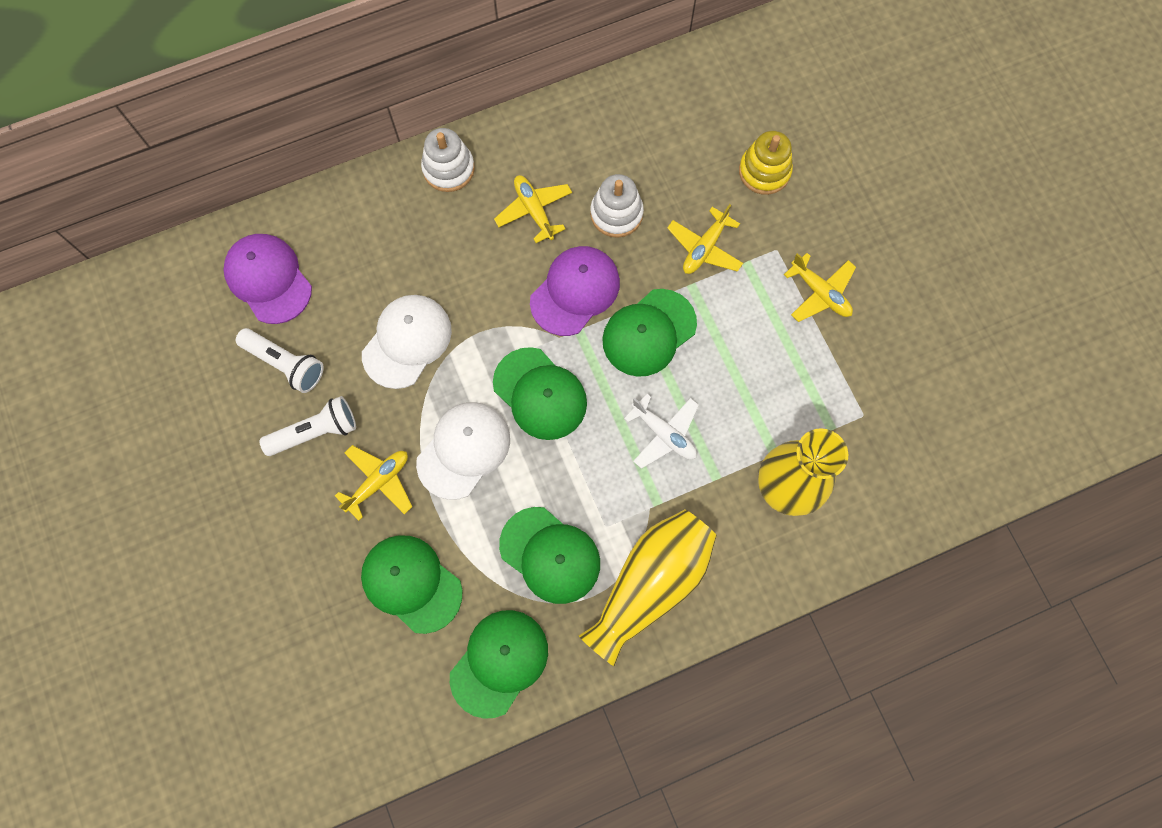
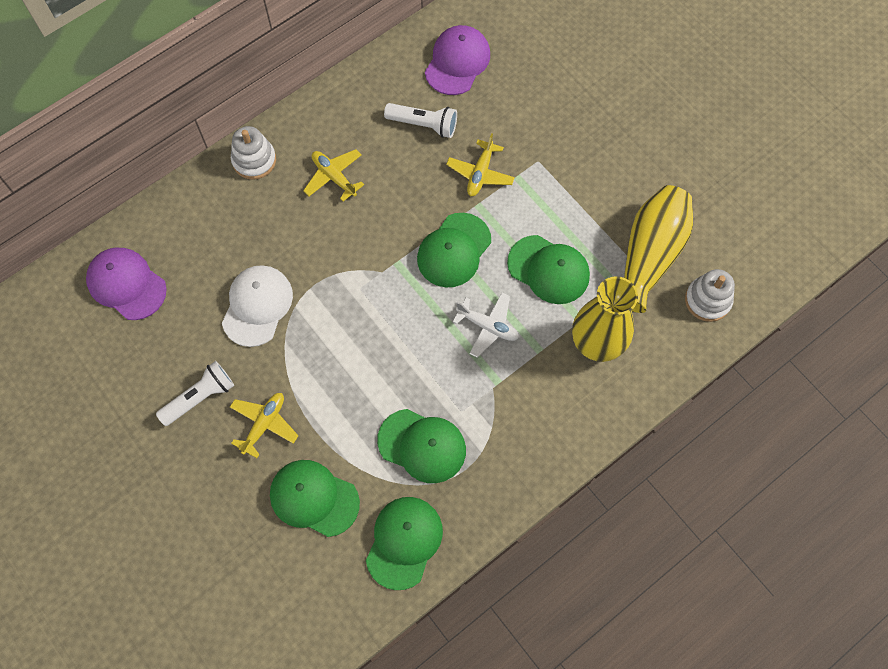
camera: 15 degrees left, 5 degrees down
(285, 364) = (159, 349): white flashlight -> white flashlight (424, 124)
(464, 450) = (328, 380): white cap -> none
(540, 394) = (379, 320): green cap -> green cap (548, 270)
(575, 291) = (385, 232): purple cap -> purple cap (457, 62)
(616, 214) = (402, 163): white stacking toy -> white stacking toy (707, 300)
(650, 584) = (509, 447): yellow vase -> yellow vase (649, 255)
(764, 171) = (511, 103): yellow stacking toy -> none
(820, 293) = (582, 186): yellow plane -> none

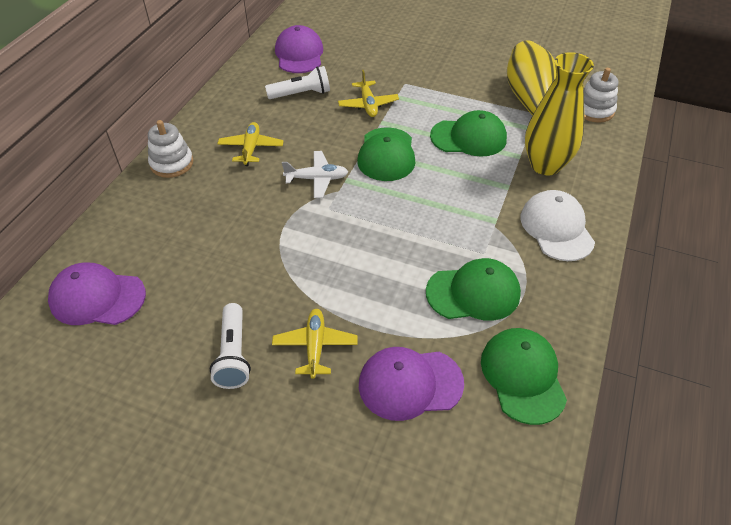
camera: 30 degrees left, 20 degrees down
(200, 397) = (233, 354): white flashlight -> white flashlight turned 150 degrees clockwise
(257, 306) = (243, 259): white cap -> white cap (556, 228)
(314, 498) = (410, 384): green cap -> purple cap
(334, 177) = (251, 148): yellow plane -> yellow plane turned 75 degrees clockwise
(488, 326) = (455, 189): white plane -> white plane (317, 179)

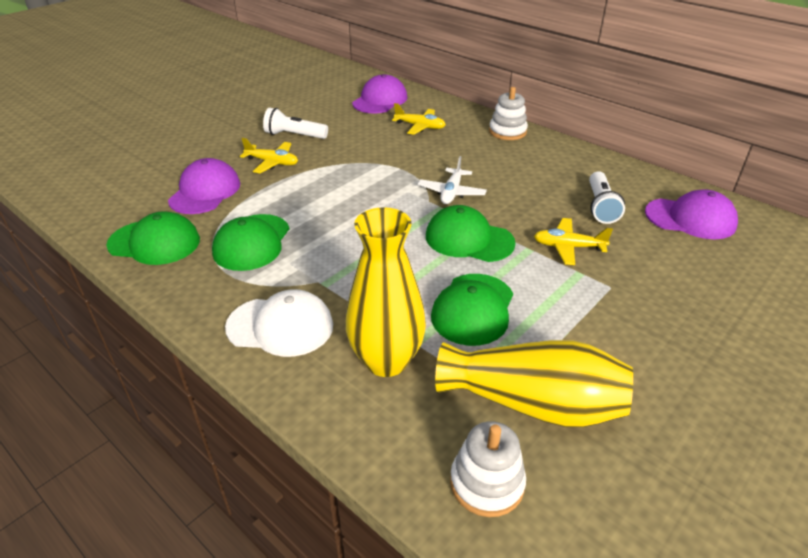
camera: 110 degrees right, 10 degrees down
(251, 148) = (513, 167): yellow plane -> yellow plane (420, 126)

